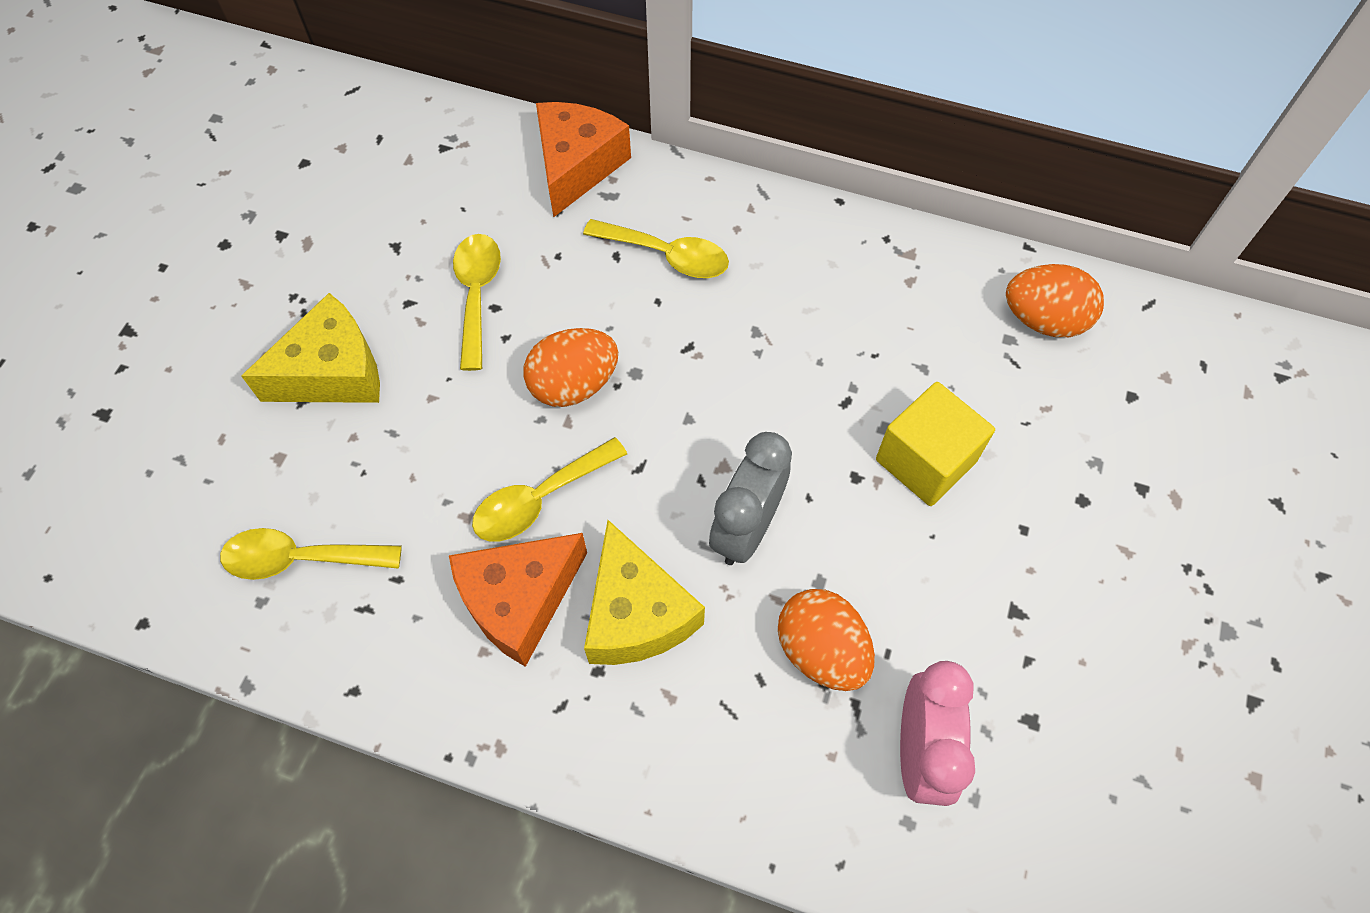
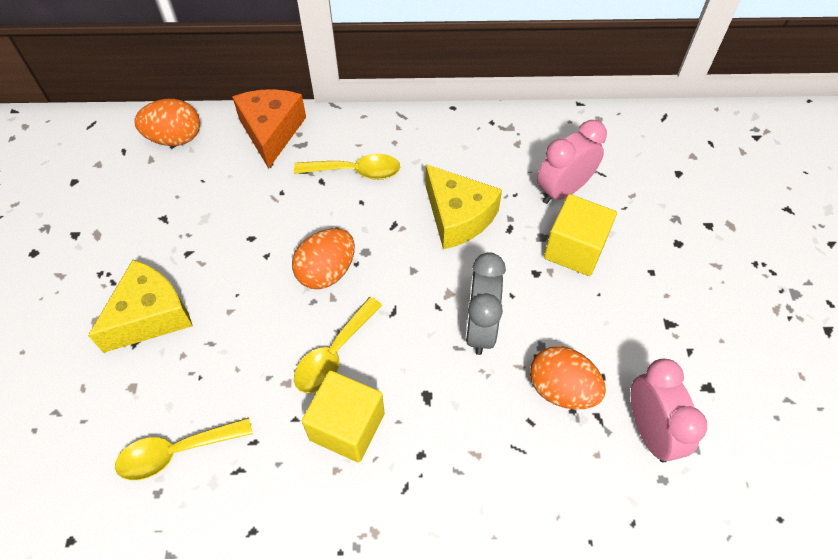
camera: 20 degrees left, 5 degrees down
(477, 294) = (235, 233): yellow spoon -> none
(519, 600) = (347, 426): orange cheese -> yellow cube
(636, 613) = (431, 407): yellow cheese -> yellow cheese (458, 217)
(946, 370) = (563, 190): none -> pink clock
(1043, 320) = (607, 143): orange egg -> orange egg (175, 138)

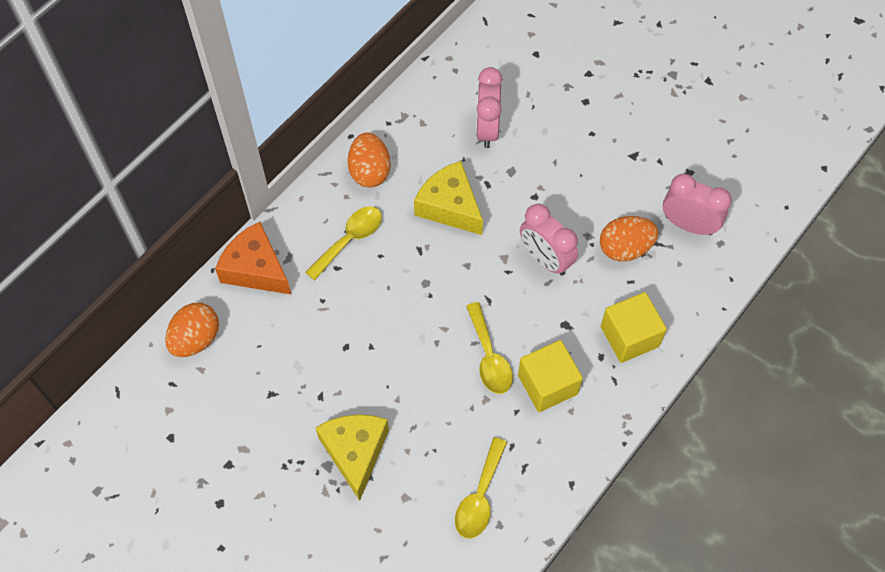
camera: 50 degrees left, 5 degrees up
(327, 272) = (420, 318): orange egg -> orange egg (370, 171)
(458, 217) = (450, 206): yellow cheese -> yellow cheese turned 135 degrees counterclockwise
(480, 328) = (545, 259): grey clock -> pink clock
(574, 249) = (537, 161): yellow cube -> yellow cube (629, 336)

